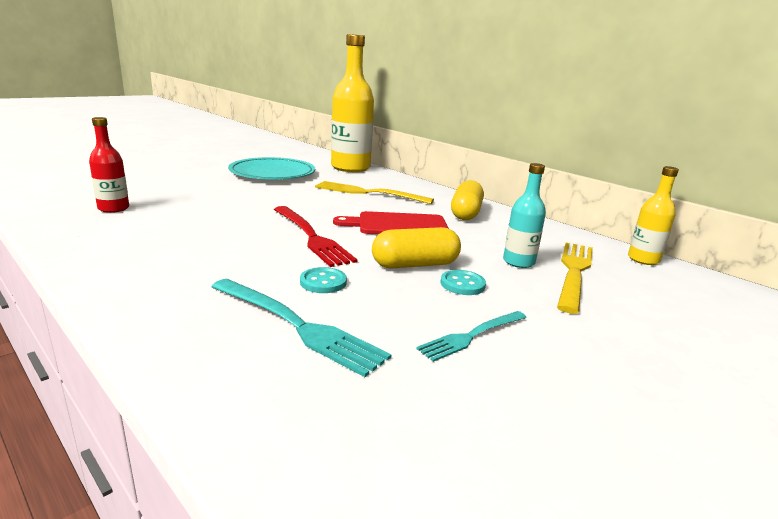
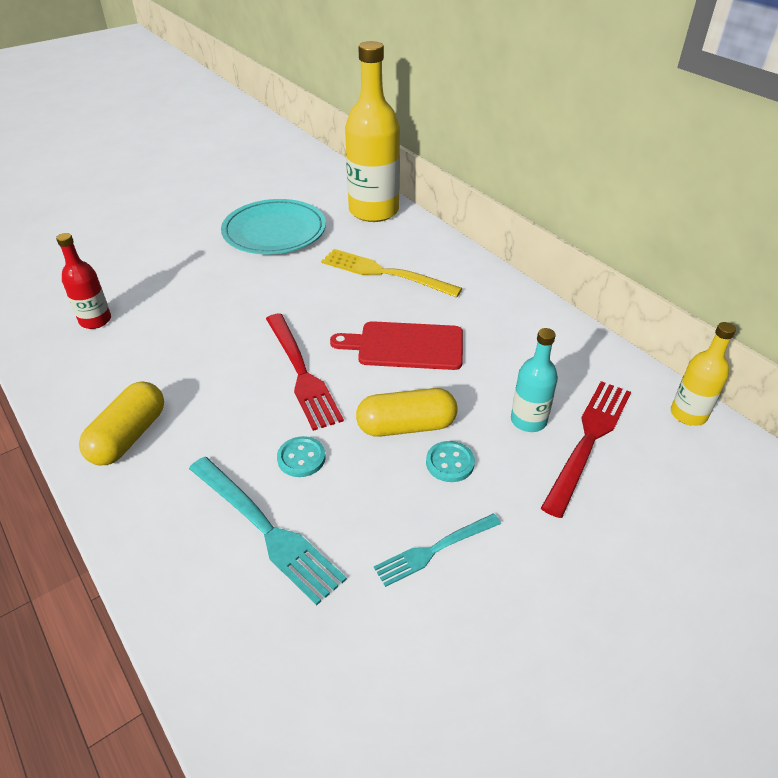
camera: 10 degrees right, 20 degrees up
(466, 213) = (496, 315): yellow capsule -> yellow capsule (129, 436)
(574, 271) = (589, 439): yellow fork -> red fork

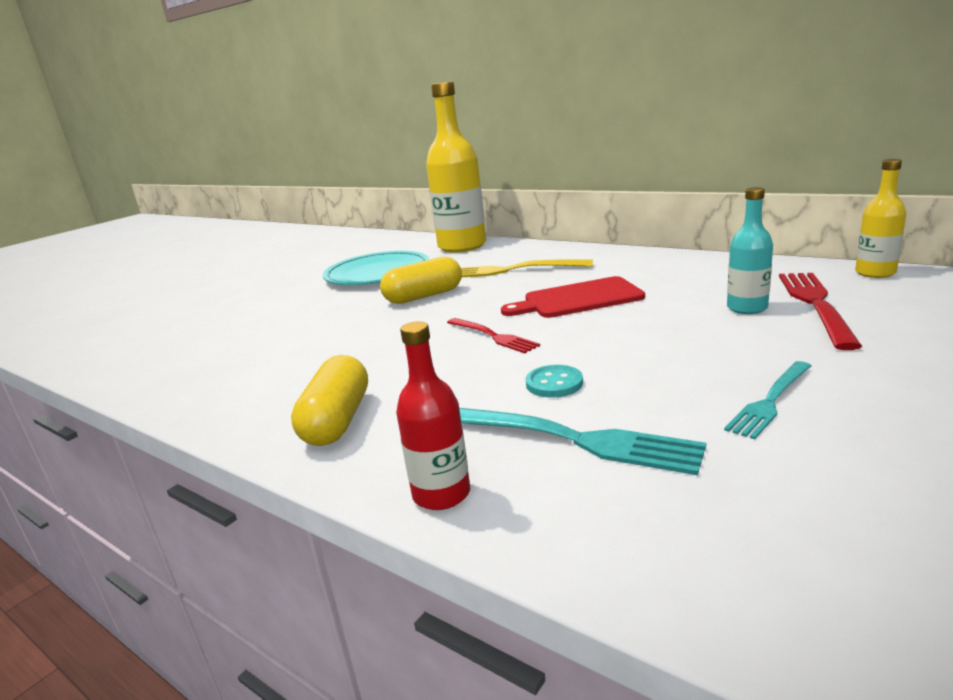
camera: 15 degrees left, 20 degrees down
(95, 320) = (228, 359): red bottle -> red bottle (441, 494)
(302, 374) = (494, 336): red fork -> red fork, size x0.62
(406, 426) = (638, 339): yellow capsule -> yellow capsule (424, 296)
(450, 463) = (709, 347): turquoise button -> none

